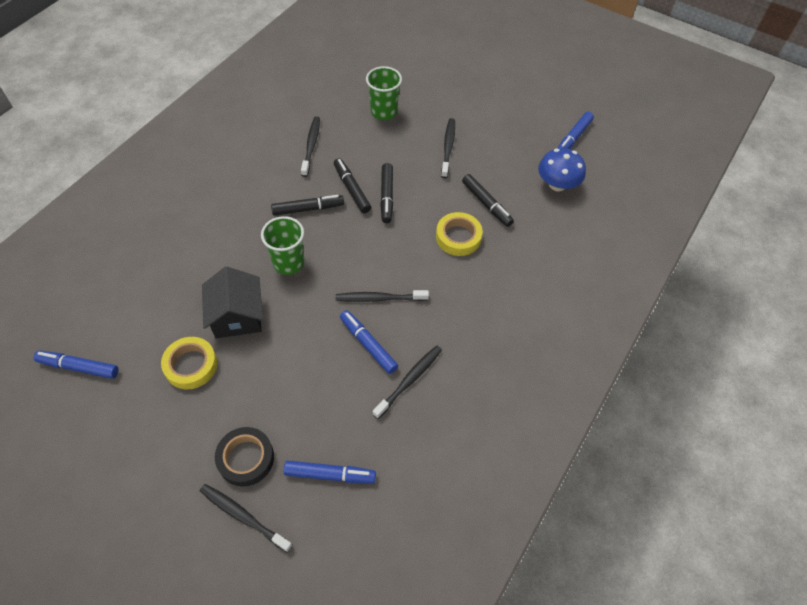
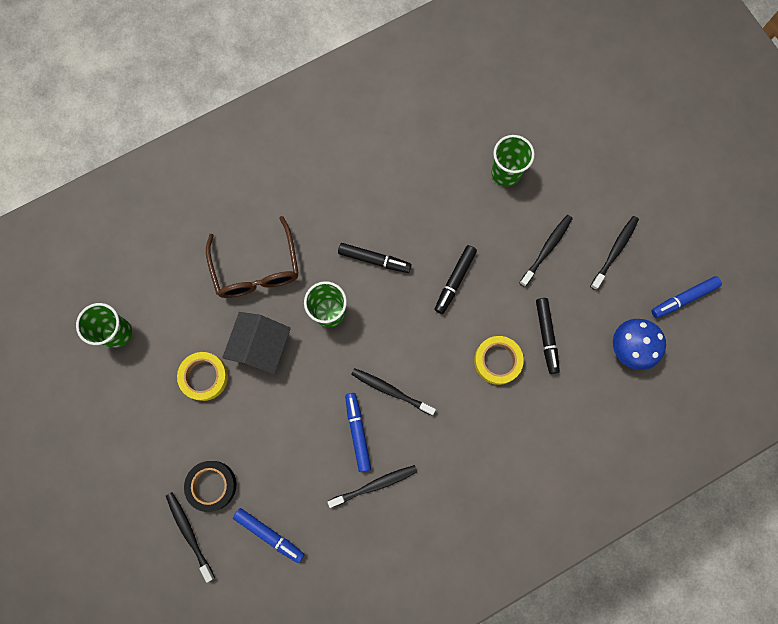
camera: 30 degrees right, 20 degrees up
(79, 367) = (117, 333): blue marker -> green cup
(201, 257) = (256, 269): none -> brown glasses
(311, 146) = (413, 184): black toothbrush -> black toothbrush (615, 251)
(352, 189) = (426, 256): black marker -> none

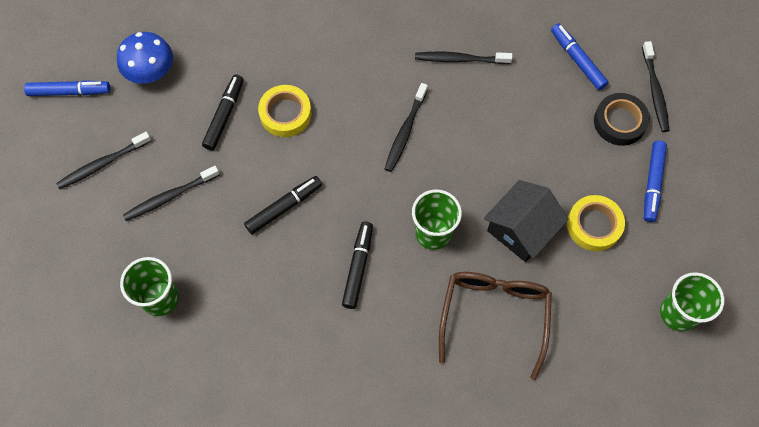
camera: 155 degrees left, 10 degrees down
(358, 432) = (455, 109): blue marker -> blue marker (652, 183)
(374, 260) = (358, 267): black marker -> black marker turned 60 degrees clockwise
(391, 390) = (405, 131): black toothbrush -> black toothbrush turned 60 degrees clockwise

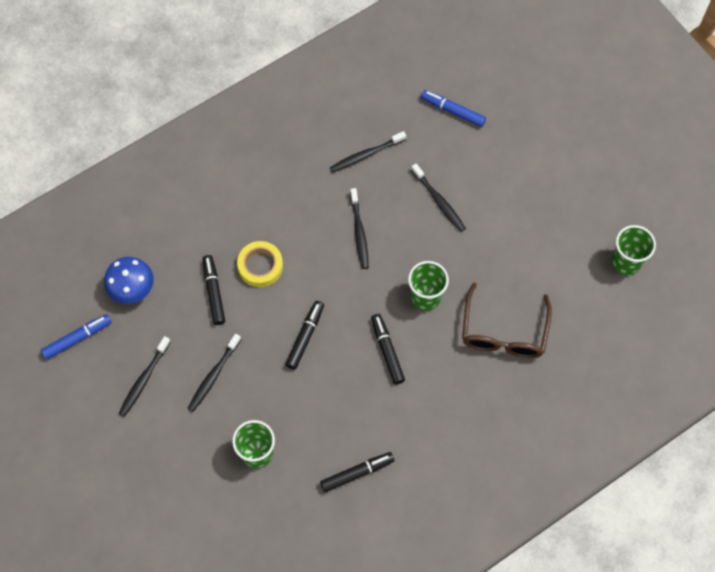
camera: 30 degrees left, 0 degrees up
(245, 378) = (357, 473): none -> black marker
(494, 315) = (503, 332): brown glasses -> brown glasses turned 150 degrees counterclockwise
(521, 229) = (486, 260): black house -> none
(594, 225) = (535, 230): yellow tape -> none
(619, 122) = (510, 143): black tape -> none
(652, 183) = (558, 178): blue marker -> none
(655, 91) = (521, 106): black toothbrush -> black toothbrush (439, 201)

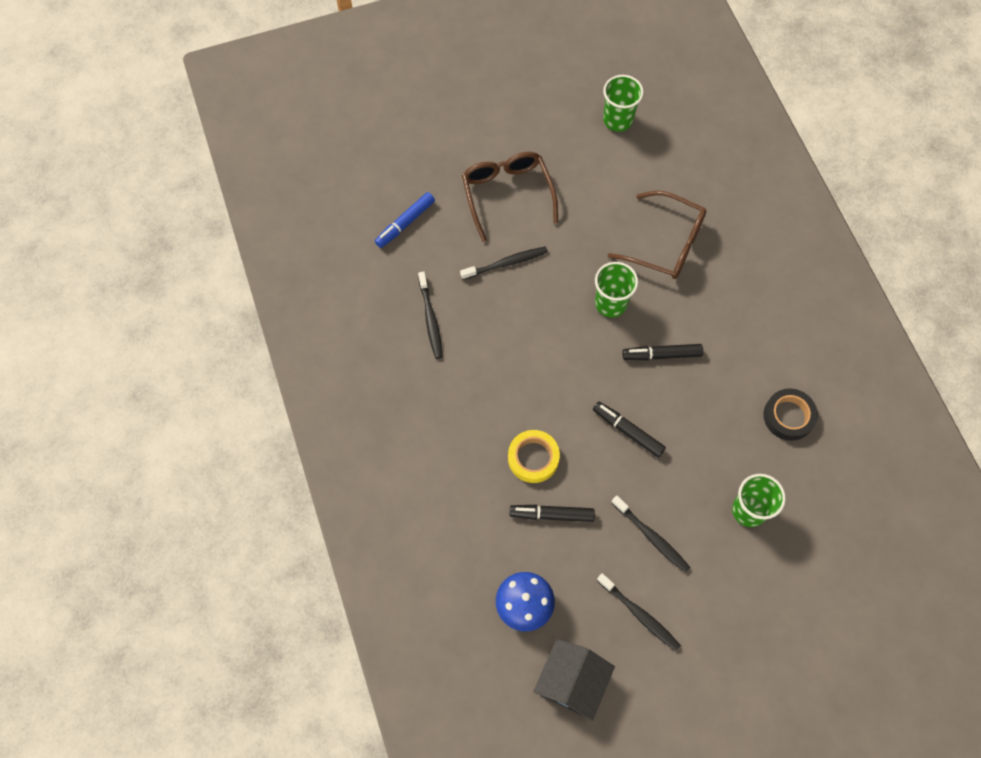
camera: 75 degrees left, 0 degrees up
(77, 338) = (571, 682): blue marker -> black house
(357, 473) = (788, 416): black marker -> black tape
(359, 232) = (520, 348): black toothbrush -> none
(510, 185) = (507, 194): none -> brown glasses

